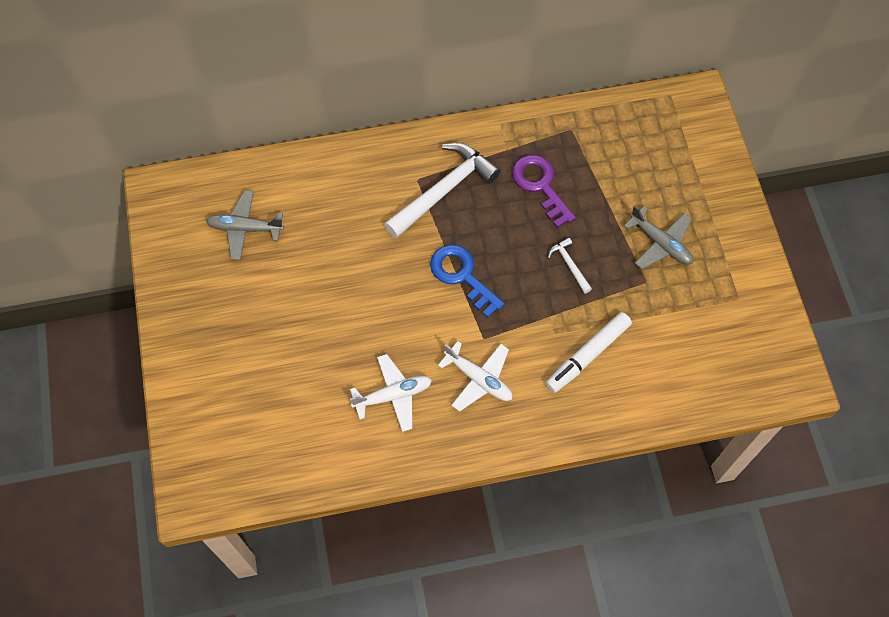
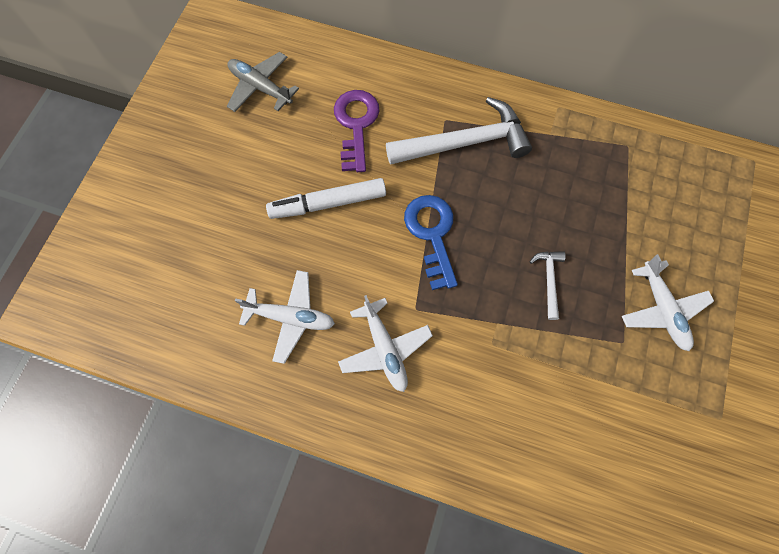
camera: 30 degrees right, 5 degrees up
(540, 185) = (564, 185): purple key -> purple key (356, 125)
(587, 355) = (513, 388): white marker -> white marker (328, 203)
(660, 243) = (662, 309): grey plane -> white plane

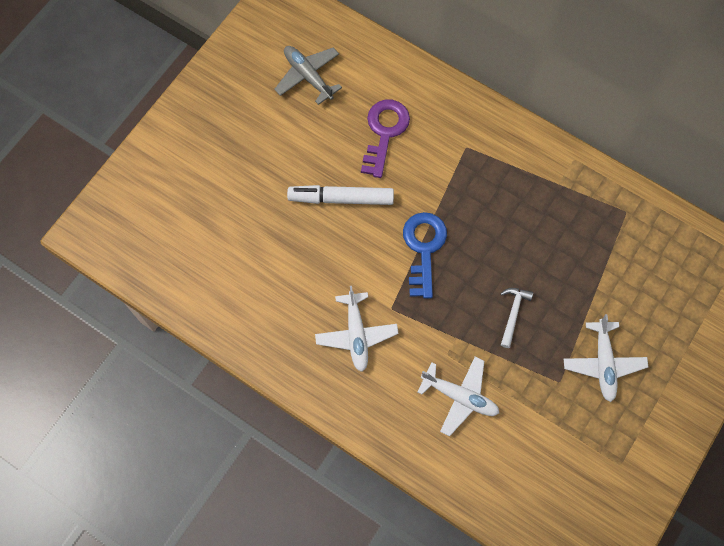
camera: 15 degrees right, 0 degrees up
(290, 317) = (285, 289): white plane -> white plane (460, 396)
(465, 143) = (477, 173): white hammer -> none

